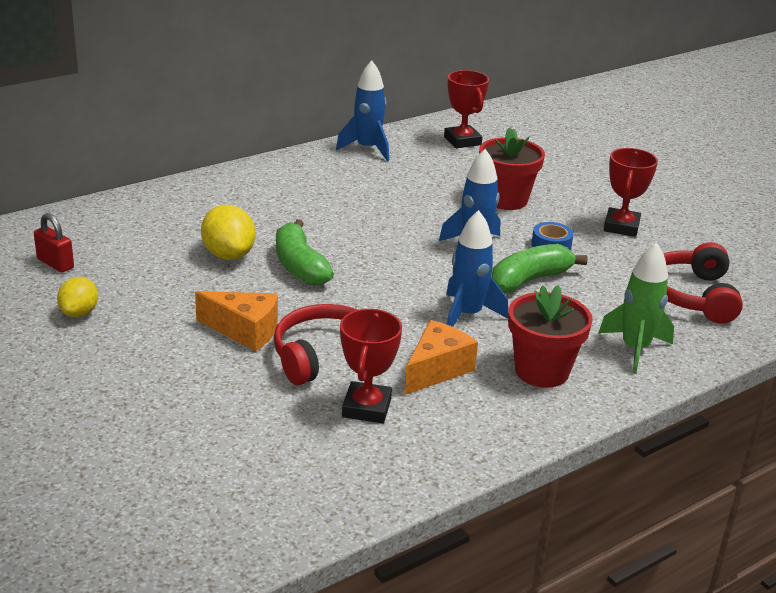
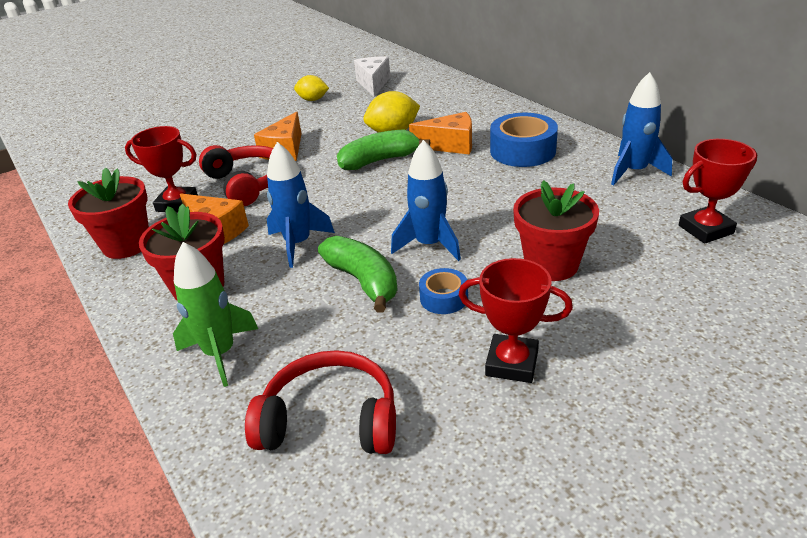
camera: 95 degrees right, 5 degrees up
(55, 263) = (373, 84): red padlock -> white cheese
(279, 223) = (450, 145): none -> orange cheese
(308, 188) = (522, 151): none -> blue tape
(459, 436) = (126, 245): none -> red flower pot

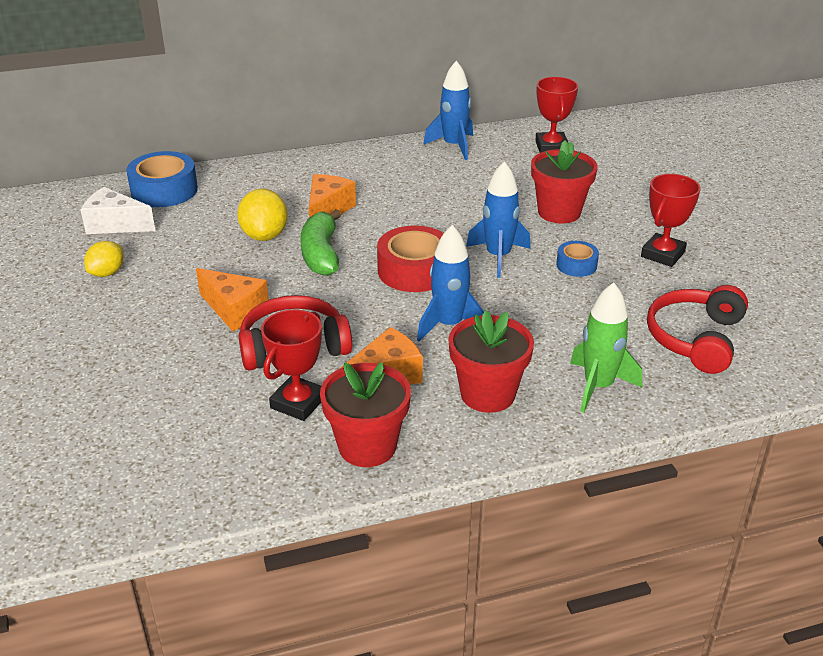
camera: 75 degrees left, 0 degrees up
(363, 281) = (532, 298): green banana -> none
(378, 207) = (414, 270): none -> red tape
(522, 151) = (374, 180): blue tape -> blue tape (164, 190)

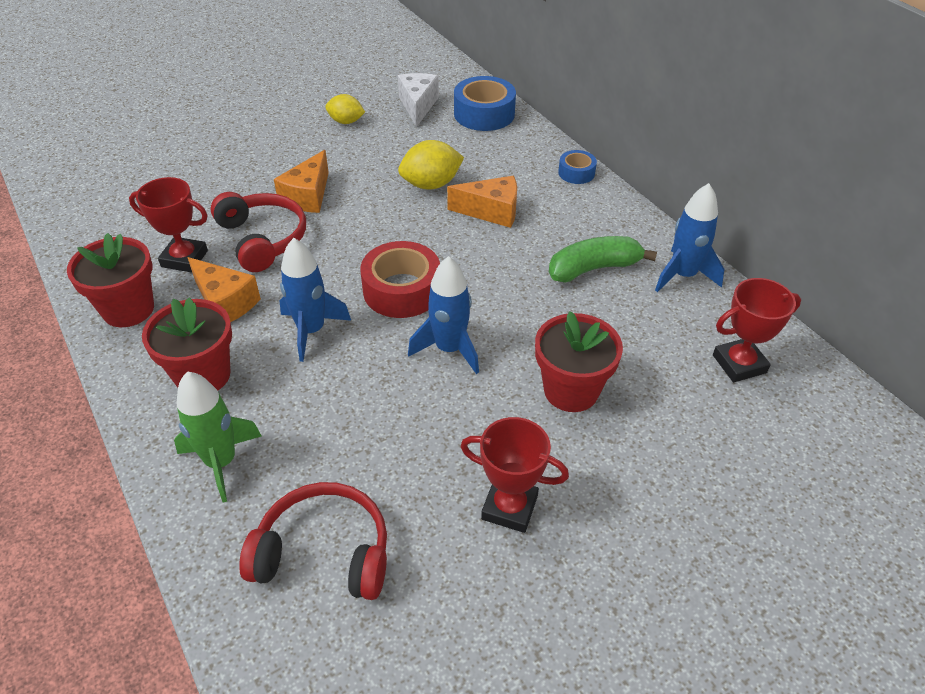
camera: 75 degrees right, 10 degrees up
(321, 254) = (411, 224): green banana -> green banana (594, 268)
(576, 265) = (454, 420): blue tape -> blue tape (576, 173)

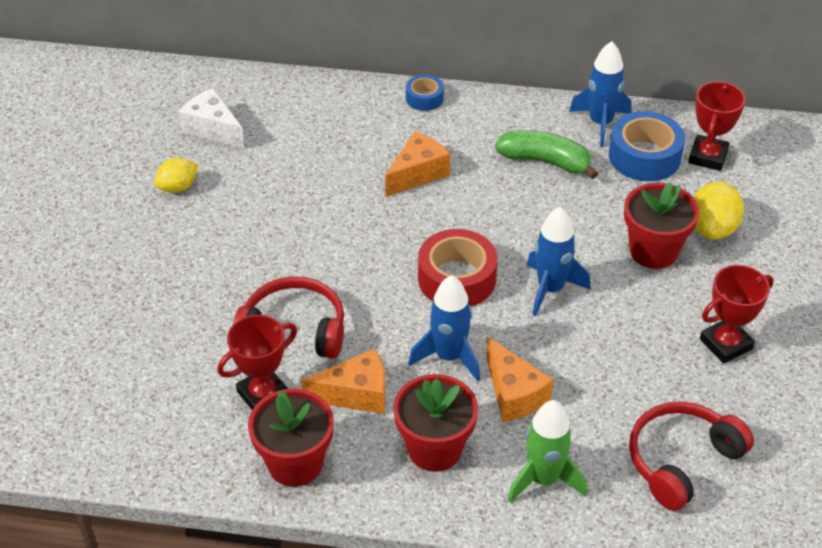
camera: 50 degrees left, 0 degrees up
(308, 196) = (265, 270): orange cheese -> orange cheese (514, 394)
(431, 184) = (340, 187): yellow lemon -> yellow lemon (712, 229)
(484, 114) = (278, 98): blue tape -> blue tape (644, 156)
(594, 268) = (545, 161): green banana -> green banana turned 90 degrees clockwise

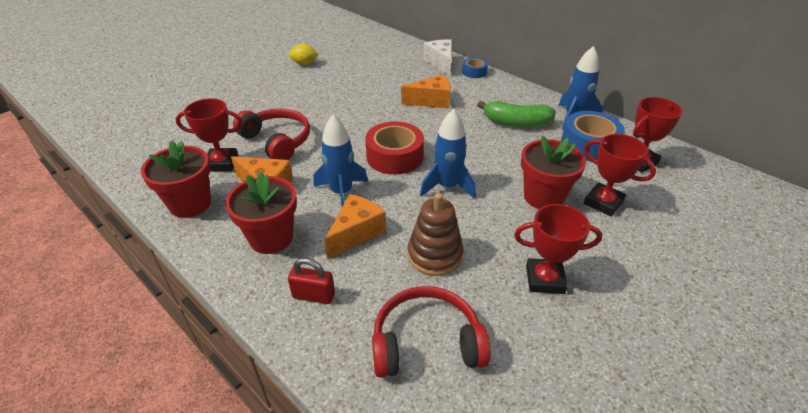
camera: 35 degrees right, 5 degrees down
(213, 129) = (350, 49): white cheese -> white cheese (441, 63)
(514, 394) = (356, 233): orange cheese -> orange cheese turned 150 degrees counterclockwise
(543, 479) = (313, 295): green rocket -> red padlock
(545, 161) = (516, 123): green banana -> green banana turned 135 degrees clockwise
(611, 374) = (435, 255): none -> brown stacking toy
(712, 229) = (603, 202): yellow lemon -> red trophy

